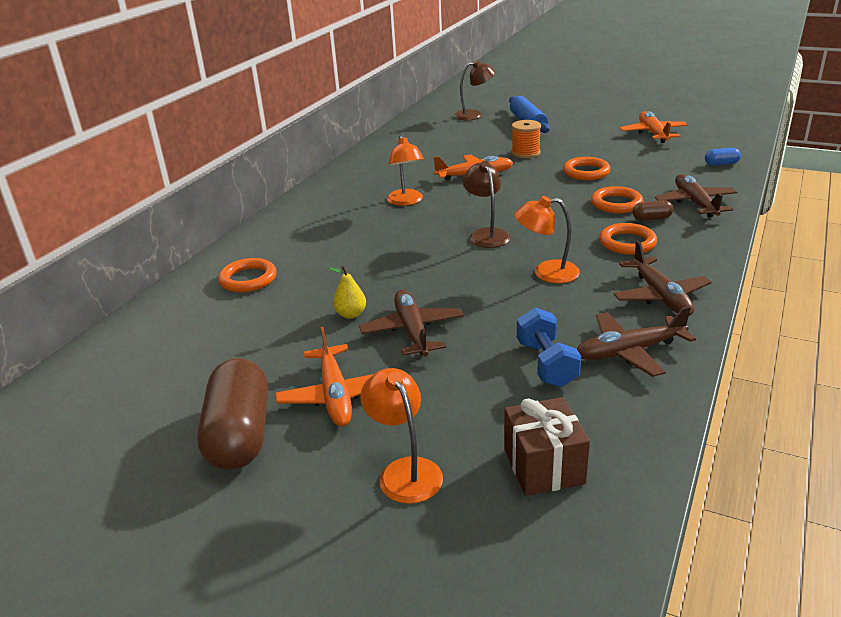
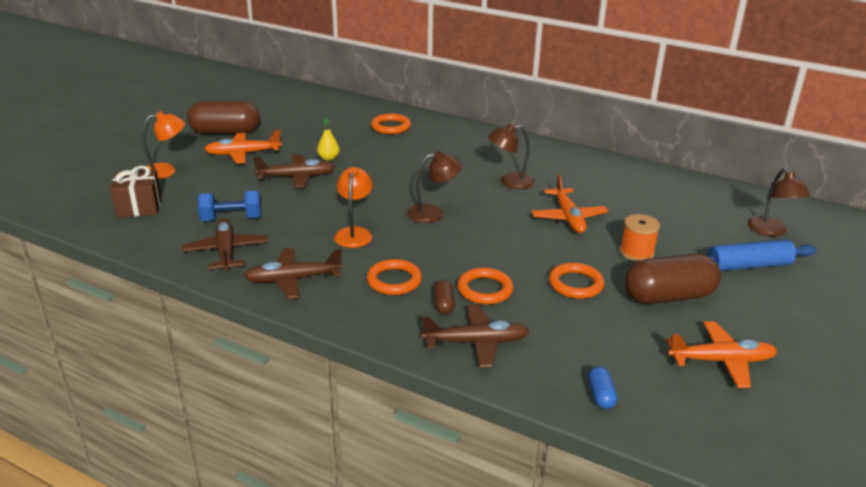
camera: 90 degrees right, 0 degrees up
(406, 201) = (510, 182): orange lamp -> brown lamp
(585, 145) = (668, 296): none -> brown capsule

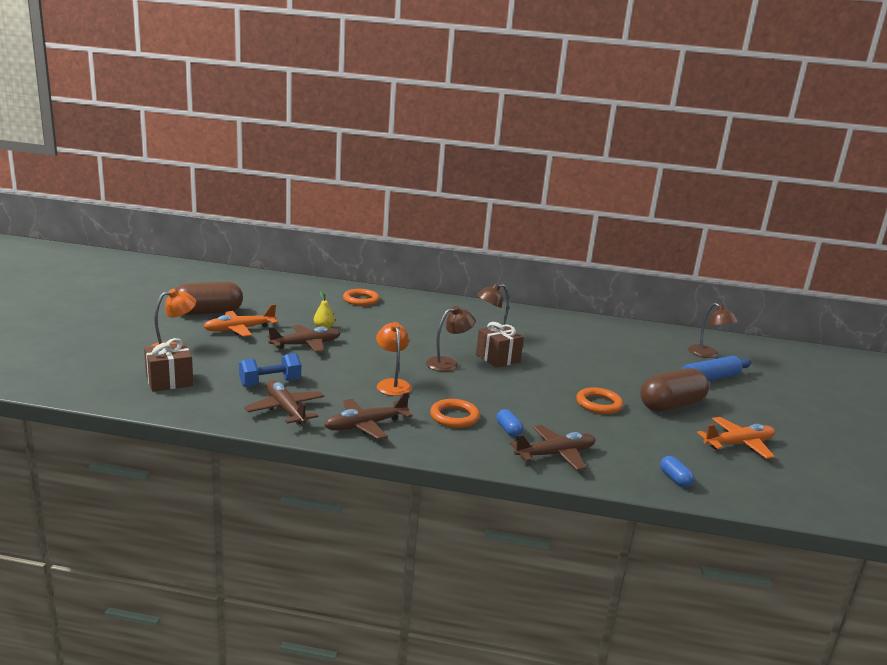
camera: 20 degrees left, 10 degrees down
(443, 305) = (508, 430): brown capsule -> blue capsule
(485, 289) = (533, 415): orange ring -> none
(495, 212) = (498, 358): none -> brown gift
(568, 217) = (557, 357): orange plane -> none
(636, 252) = (626, 377): orange spool -> none

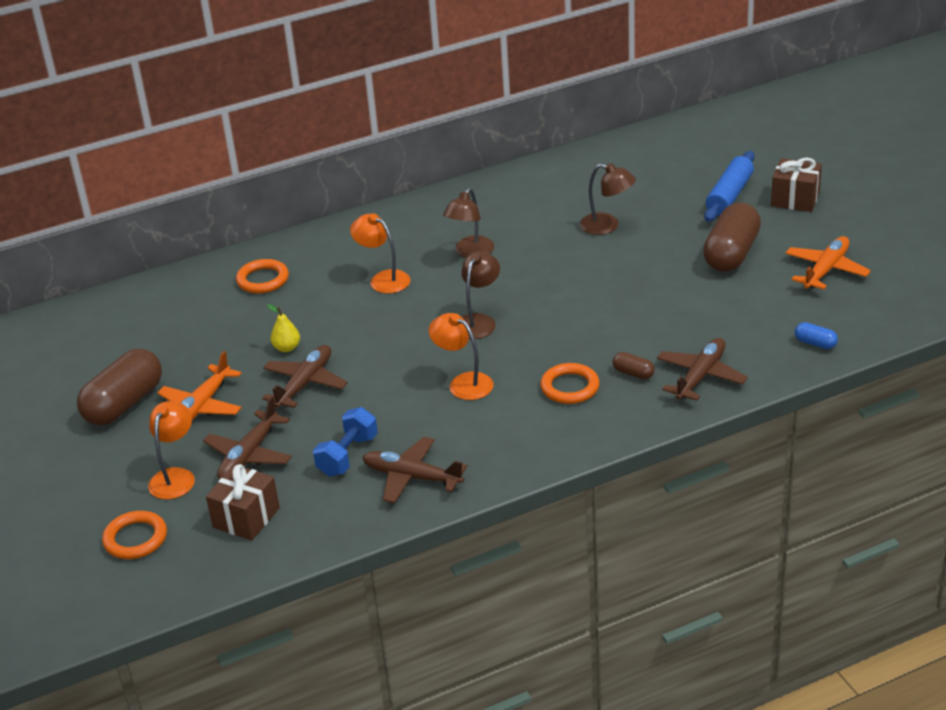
camera: 30 degrees left, 15 degrees up
(366, 425) = (508, 447): brown plane -> brown plane (249, 454)
(424, 325) = (383, 279): none -> orange lamp
(498, 358) = (515, 284): brown gift -> brown gift (795, 199)
(508, 430) = (633, 373): blue capsule -> brown capsule
(599, 404) = (671, 291): orange ring -> orange ring (135, 539)
(707, 354) = (696, 159): brown lamp -> brown lamp (607, 226)

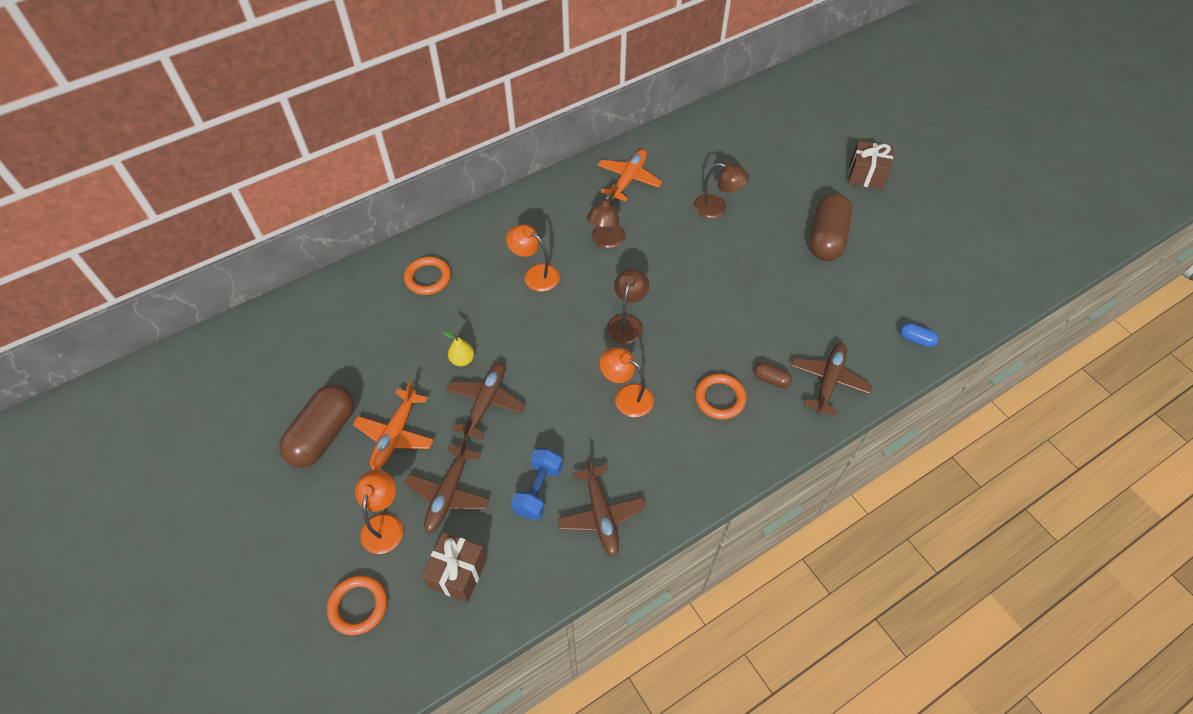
camera: 10 degrees left, 20 degrees up
(412, 477) = (601, 514): brown plane -> brown plane turned 120 degrees counterclockwise
(729, 195) = (811, 172): blue rolling pin -> none
(826, 270) = (907, 255): orange plane -> orange plane (628, 179)

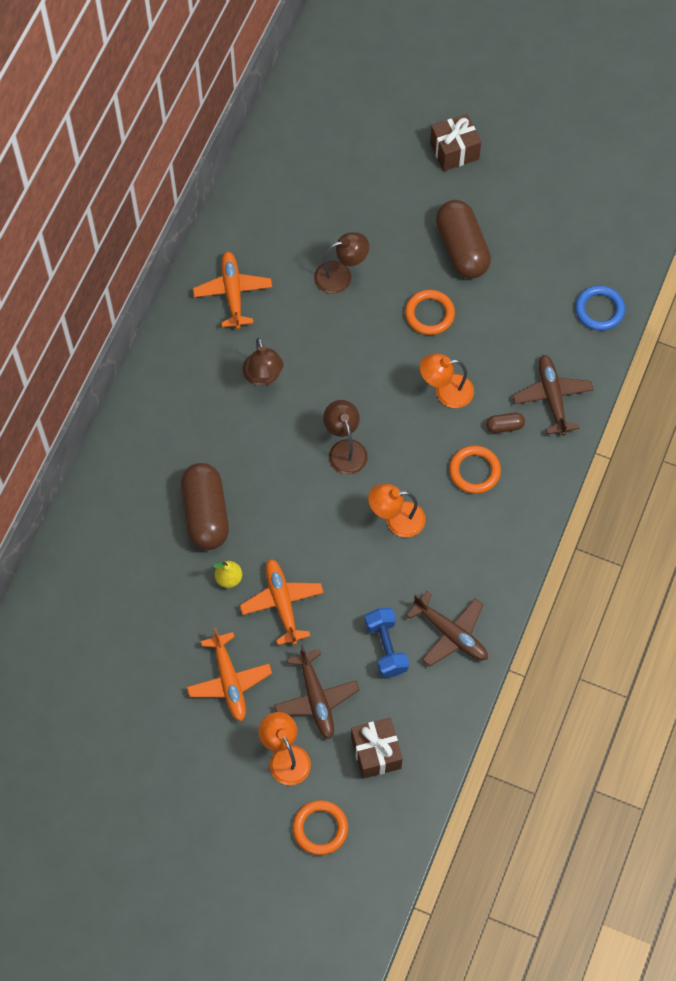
camera: 35 degrees left, 10 degrees up
(323, 435) = (167, 722): brown capsule -> brown capsule (205, 514)
(428, 278) = (128, 520): orange ring -> orange ring (429, 314)
(485, 403) = (282, 604): brown plane -> orange plane
(535, 274) = (225, 453): orange lamp -> orange lamp (446, 391)
(916, 339) = (599, 310): blue capsule -> blue ring

